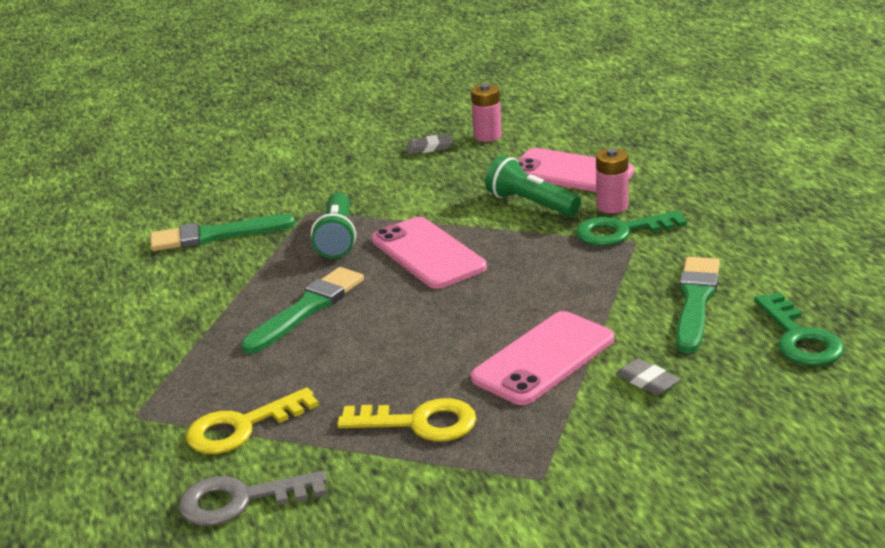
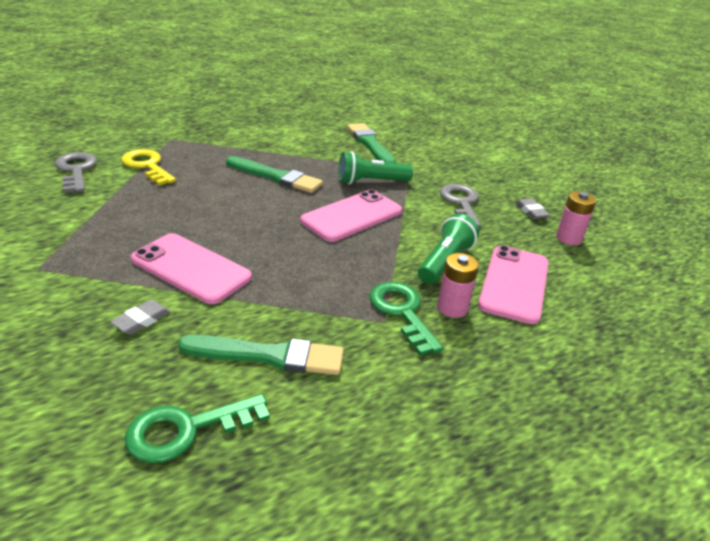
camera: 75 degrees right, 5 degrees up
(404, 185) = (461, 203): none -> grey key
(420, 423) = (126, 220): yellow key -> none

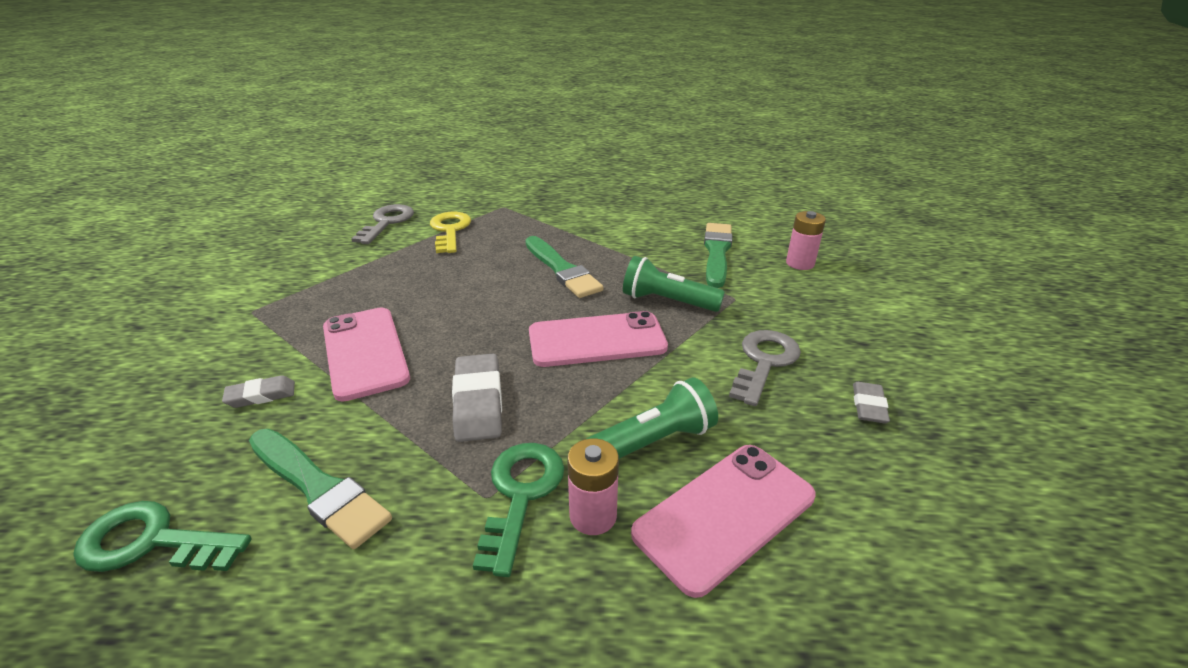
camera: 35 degrees right, 0 degrees up
(317, 274) = (478, 402): none -> grey eraser
(568, 238) = (896, 471): pink battery -> pink battery (800, 263)

